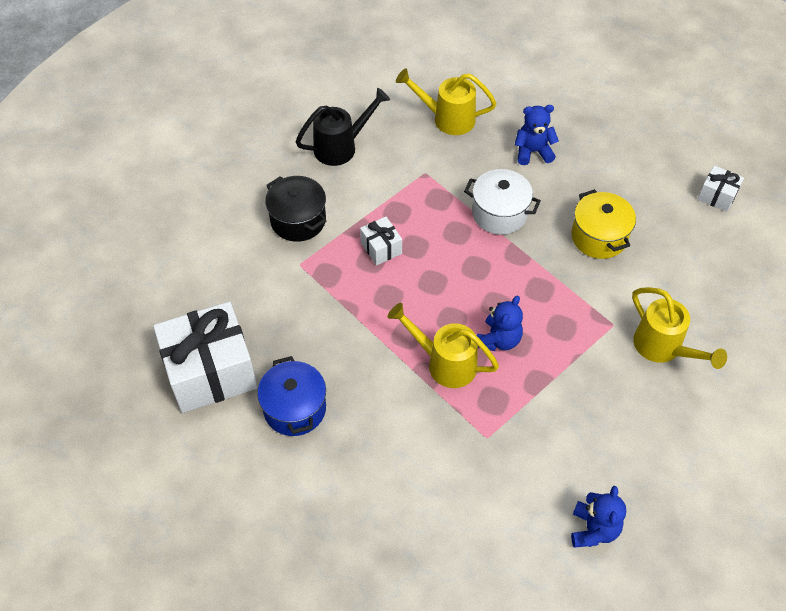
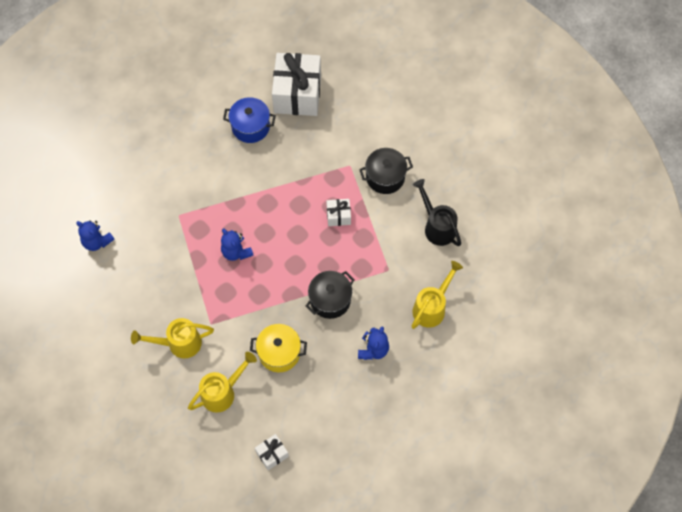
camera: 115 degrees right, 10 degrees up
(341, 147) = (437, 227): black watering can -> black watering can turned 150 degrees clockwise
(445, 363) = (237, 215): yellow watering can -> yellow watering can (222, 392)
(499, 213) = (330, 300): white pot -> black pot

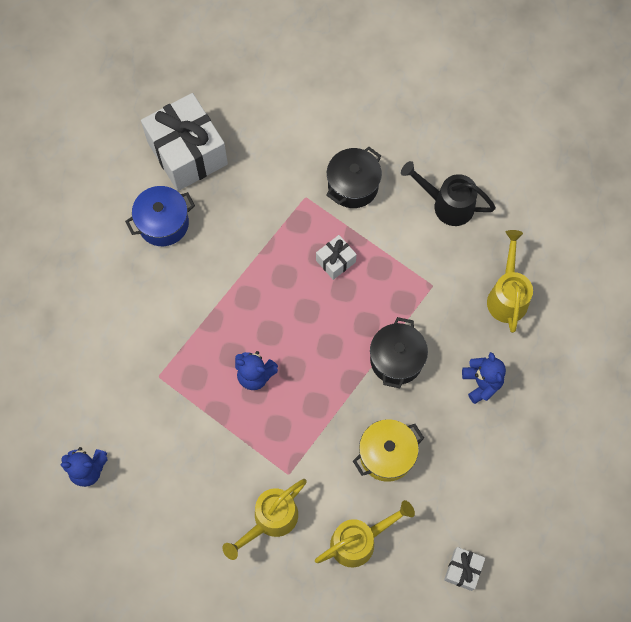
camera: 35 degrees left, 5 degrees up
(222, 392) = (359, 541): yellow watering can -> yellow watering can turned 45 degrees clockwise

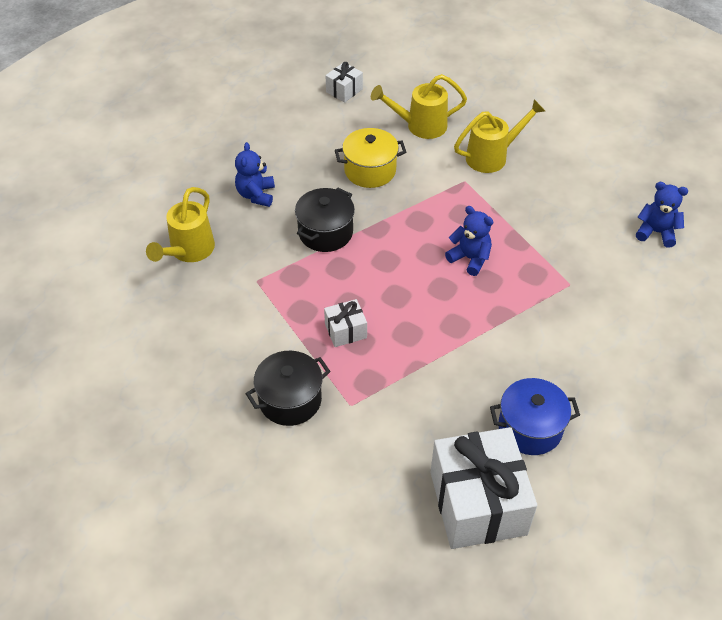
camera: 160 degrees left, 20 degrees down
(447, 205) = (196, 348): black watering can -> none

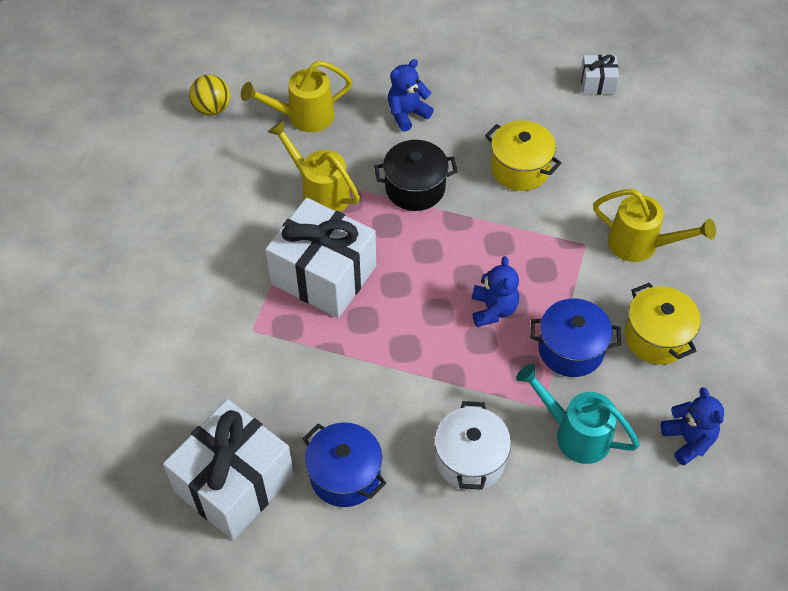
camera: 50 degrees right, 5 degrees up
(113, 299) = (212, 109): none -> yellow ball
(290, 400) = (221, 286): black pot -> none
(345, 331) = (324, 275): white gift -> white gift, size x2.19
(420, 126) = (617, 166): yellow watering can -> yellow watering can (320, 192)
(539, 241) = (571, 349): none -> blue pot
(568, 196) = (656, 337): none -> yellow pot
(578, 348) = (470, 459): none -> white pot
(605, 282) = (575, 434): none -> turquoise watering can

